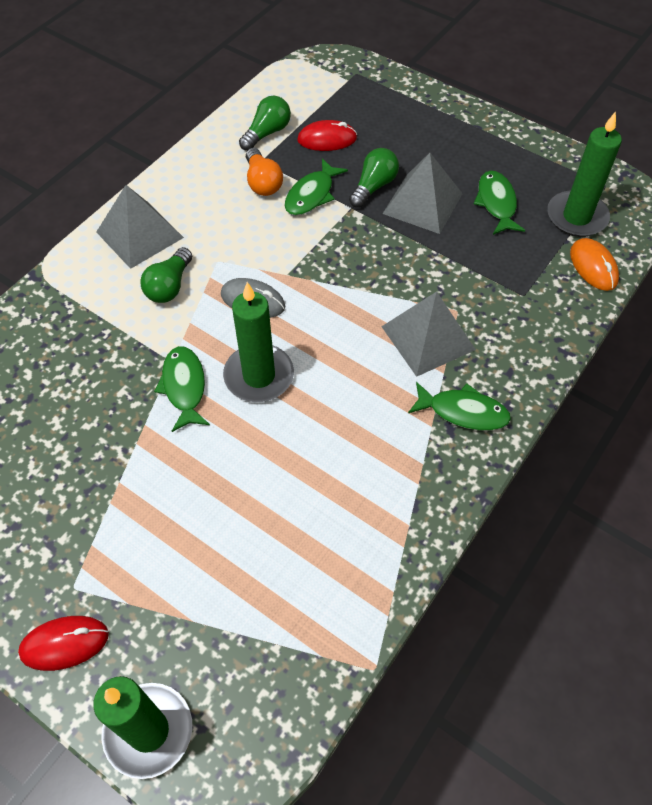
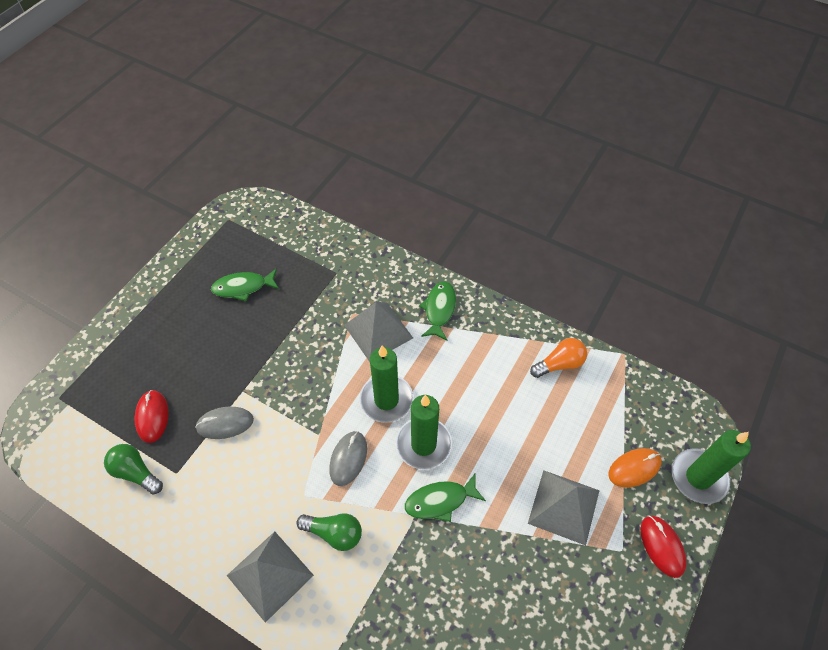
camera: 95 degrees left, 0 degrees up
(262, 183) = (206, 468): orange light bulb -> orange light bulb (559, 364)
(311, 195) = (225, 424): green fish -> grey mouse
(374, 186) = (218, 374): green light bulb -> none
(422, 203) = (240, 338): grey pyramid -> grey pyramid (563, 506)
(576, 217) = (260, 238): green candle -> green candle (386, 400)
(593, 266) = (308, 232): orange mouse -> orange mouse (634, 468)

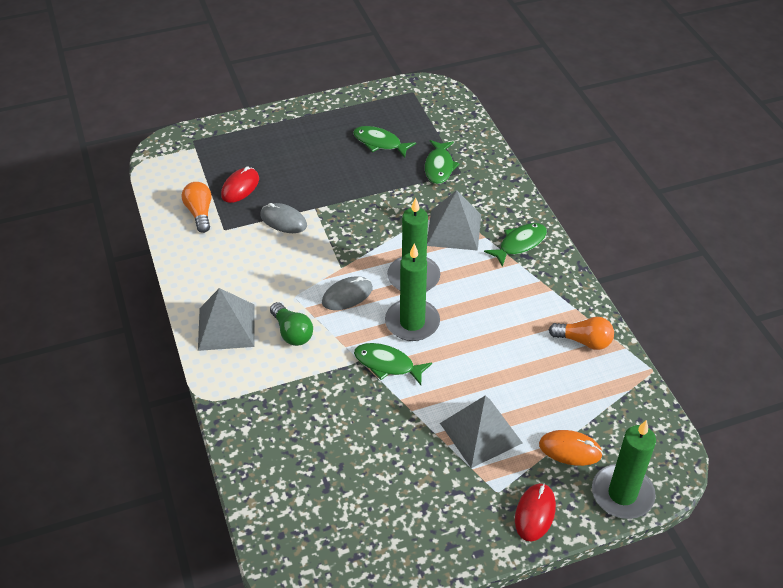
camera: 40 degrees right, 10 degrees down
(136, 472) = (200, 213): green light bulb -> orange light bulb
(314, 279) = (439, 167): none -> green fish

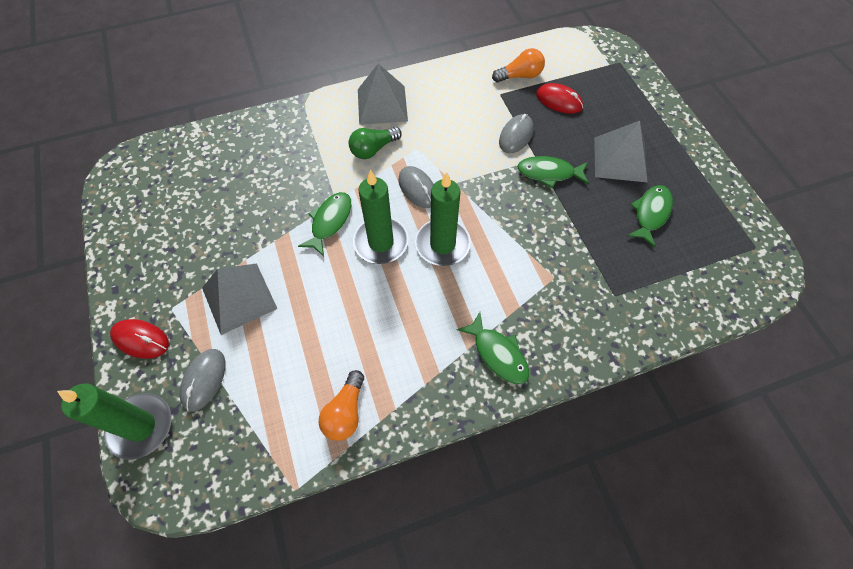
camera: 90 degrees right, 15 degrees up
(439, 167) = (620, 273): green fish -> green fish (549, 173)
(454, 230) = (516, 284): grey pyramid -> grey pyramid (620, 159)
(570, 450) = (204, 380): orange mouse -> grey mouse

